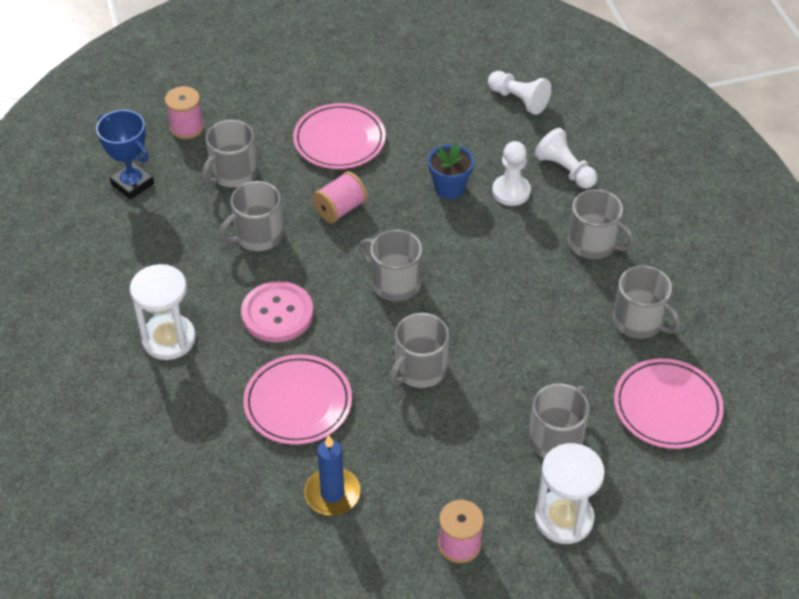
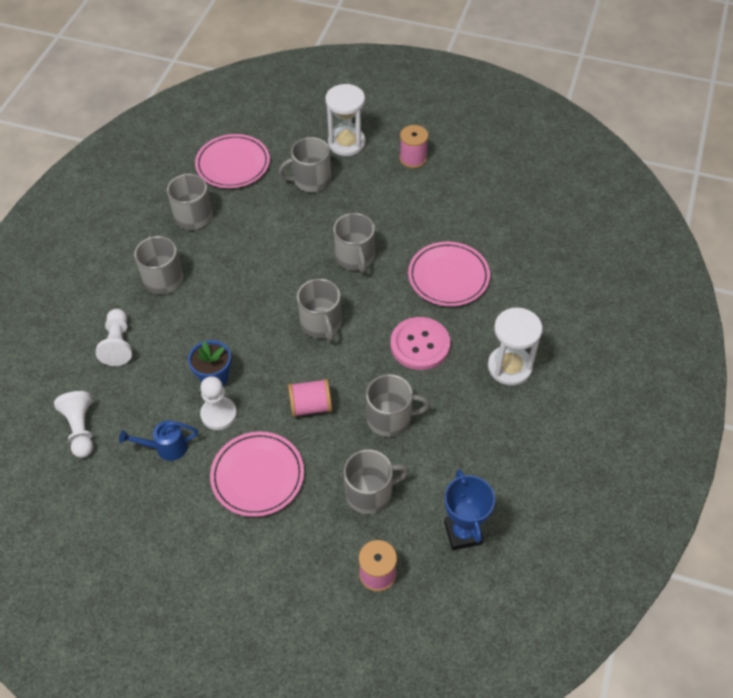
camera: 145 degrees left, 5 degrees up
(332, 493) = (464, 215): blue candle -> none
(419, 369) = (355, 257): grey mug -> grey mug turned 90 degrees clockwise
(434, 122) = (166, 448): none -> blue watering can
(511, 191) = (174, 348): white pawn -> white pawn (219, 414)

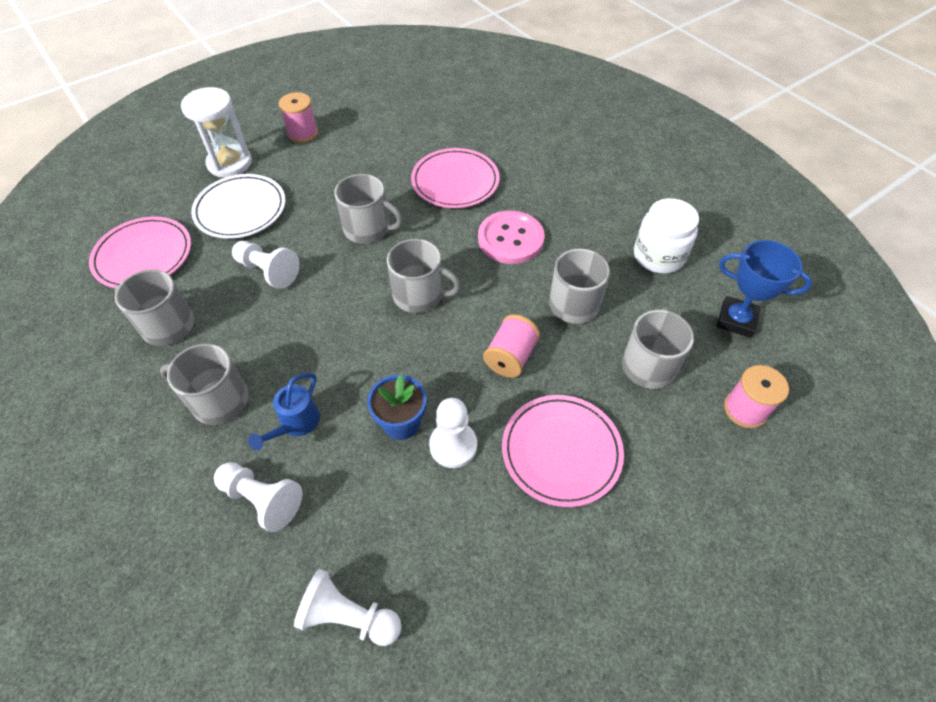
camera: 55 degrees left, 0 degrees up
(166, 448) = (455, 526): blue watering can -> blue watering can (296, 424)
(273, 232) = (268, 271): none -> white pawn
(311, 180) = (240, 210): grey mug -> white plate
(487, 449) = (658, 256): none -> white jar
(509, 367) = (584, 197): white hourglass -> none

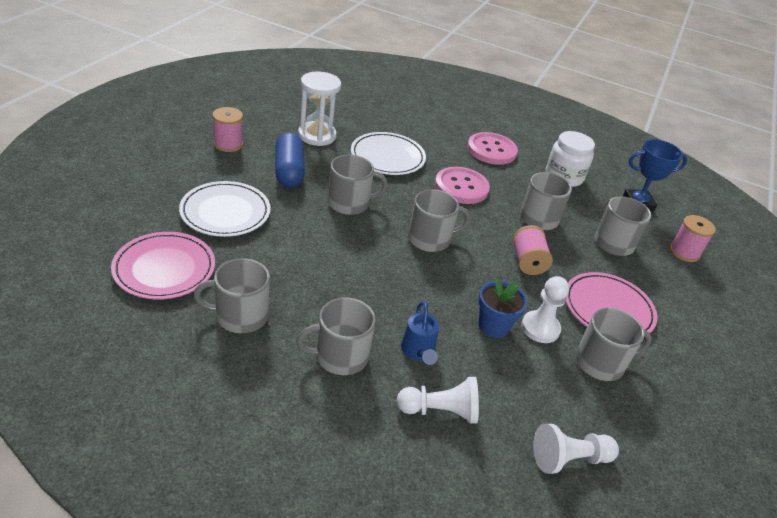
camera: 35 degrees left, 15 degrees down
(230, 163) = (180, 179): white hourglass -> white hourglass (317, 135)
(268, 271) = (294, 252): white pawn -> none
(337, 176) = (289, 170): none -> blue capsule
(455, 182) = (387, 157): pink plate -> white plate
(490, 517) = (601, 362): none -> grey mug
(590, 199) = (491, 150): none -> pink button

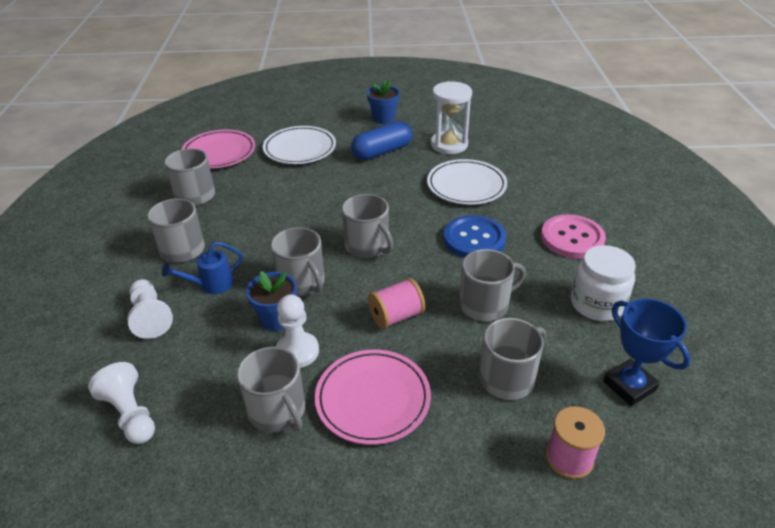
camera: 70 degrees right, 0 degrees up
(228, 144) = (383, 118): pink spool -> blue flower pot
(349, 203) = (372, 191): grey mug -> grey mug (302, 282)
(461, 187) = (474, 239): pink button -> blue button

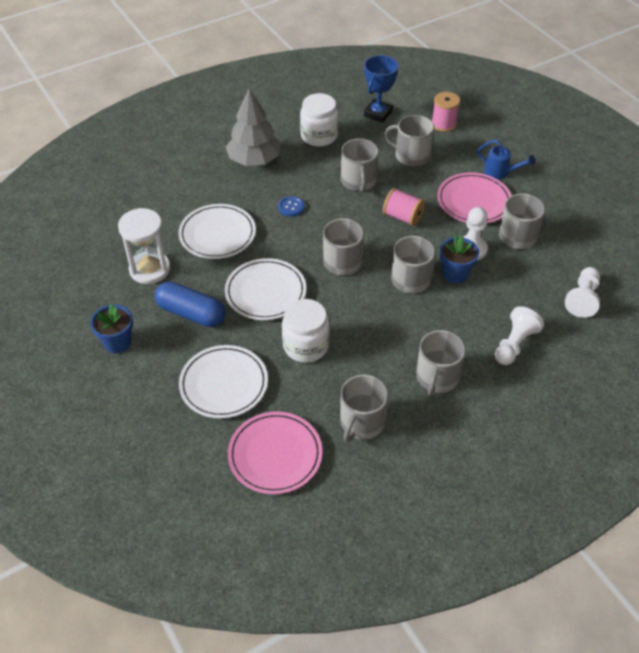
camera: 120 degrees left, 10 degrees up
(211, 285) = (457, 329): blue watering can -> blue watering can (500, 173)
(293, 193) = (306, 346): none -> white jar
(371, 191) = (265, 292): none -> white plate
(474, 239) = (291, 207): blue button -> blue button, size x0.51
(485, 305) = (358, 181): grey mug -> grey mug turned 135 degrees counterclockwise
(572, 238) = (254, 160): pink button -> grey tree

